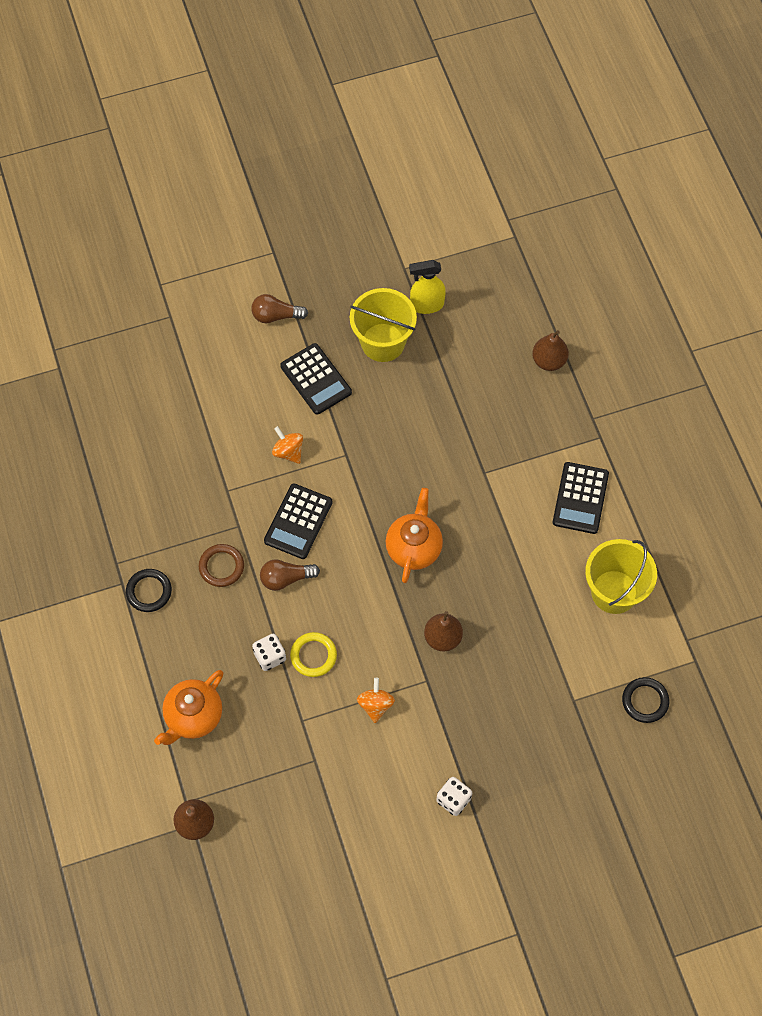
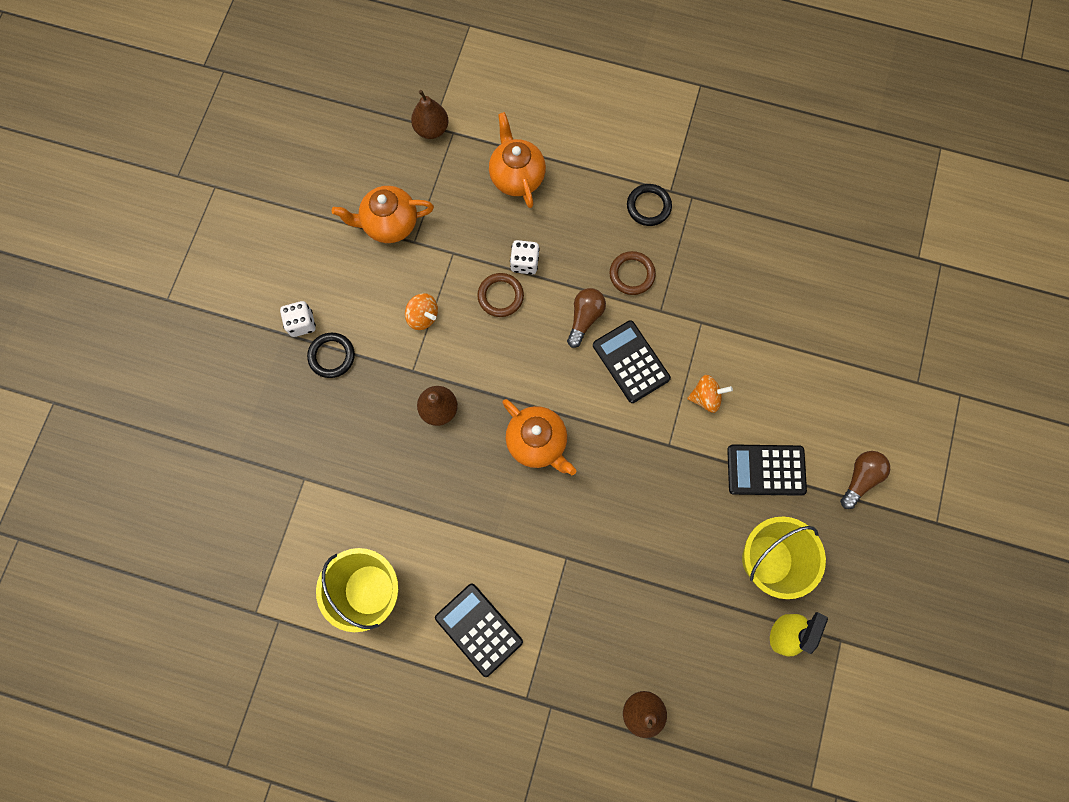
camera: 125 degrees right, 10 degrees up
(313, 655) = (500, 296): yellow ring -> brown ring
(313, 793) = (389, 224): none -> orange teapot
(645, 701) = (256, 539): black ring -> black ring (332, 356)

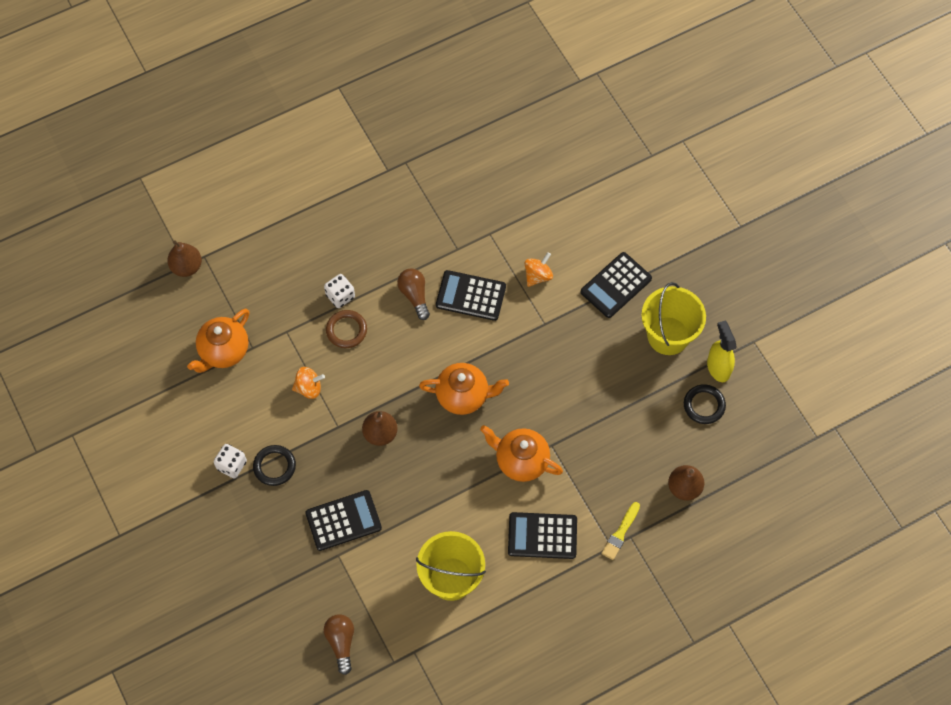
camera: 45 degrees left, 10 degrees down
(337, 454) = (343, 520): none -> black calculator
(517, 177) = (278, 247): orange teapot -> orange teapot (521, 461)
(546, 695) = (620, 533): none -> yellow brush
(632, 274) = (416, 243): brown ring -> none
(648, 206) = (384, 192): black ring -> black ring (704, 405)
(860, 478) = (674, 240): brown light bulb -> brown light bulb (341, 642)

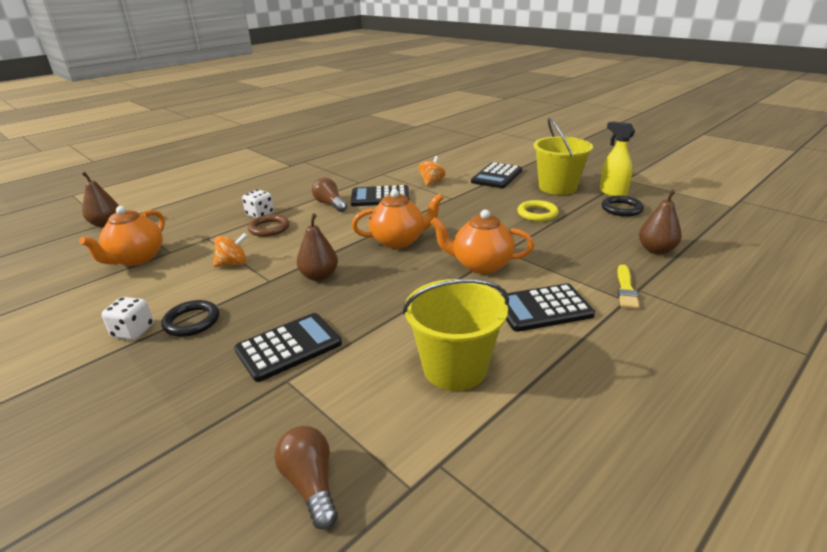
camera: 15 degrees left, 35 degrees down
(615, 387) = (537, 213): none -> yellow ring

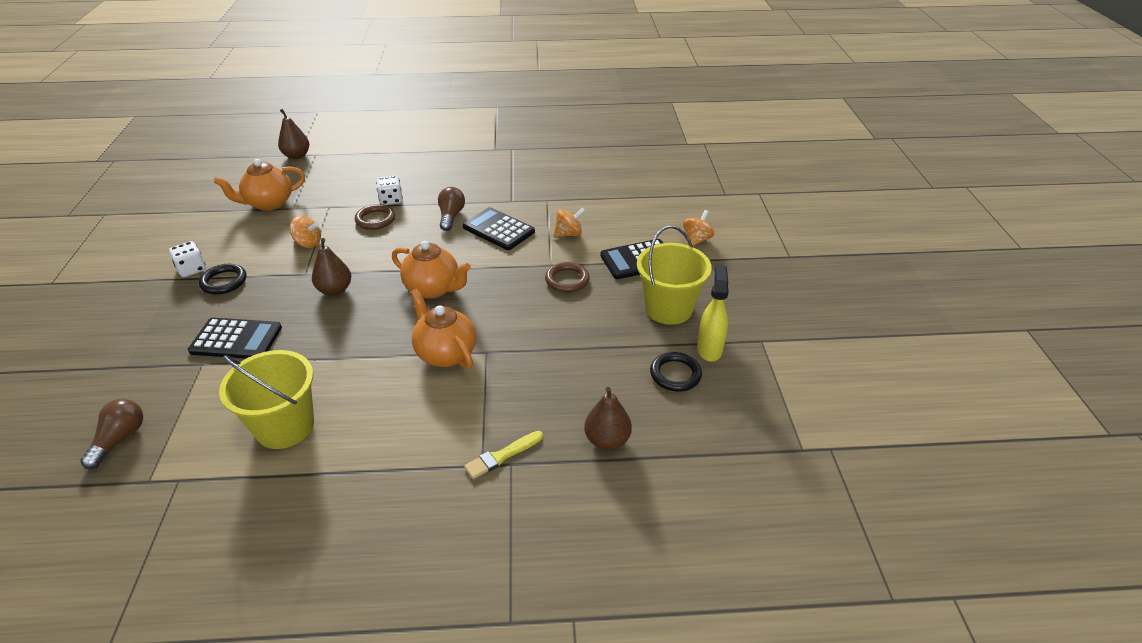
camera: 40 degrees right, 10 degrees up
(477, 200) = (567, 280): none -> brown ring
(508, 158) = (696, 240): none -> orange spinning top
(537, 213) = (587, 329): yellow ring -> none
(543, 308) = (413, 425): black calculator -> none

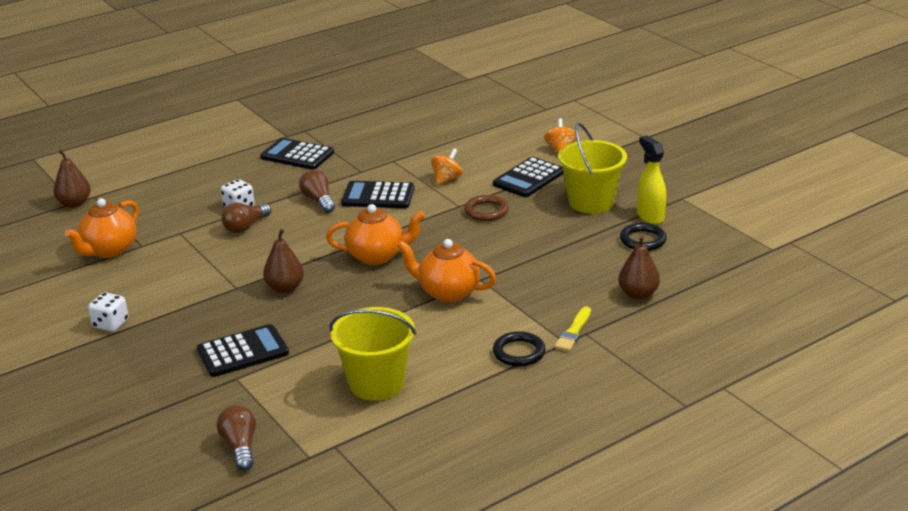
camera: 30 degrees left, 10 degrees down
(224, 282) = (161, 320): black ring -> black ring (519, 352)
(308, 243) = (203, 265): orange spinning top -> none
(375, 219) = (246, 227): brown ring -> brown light bulb
(482, 169) = (297, 155): none -> black calculator

